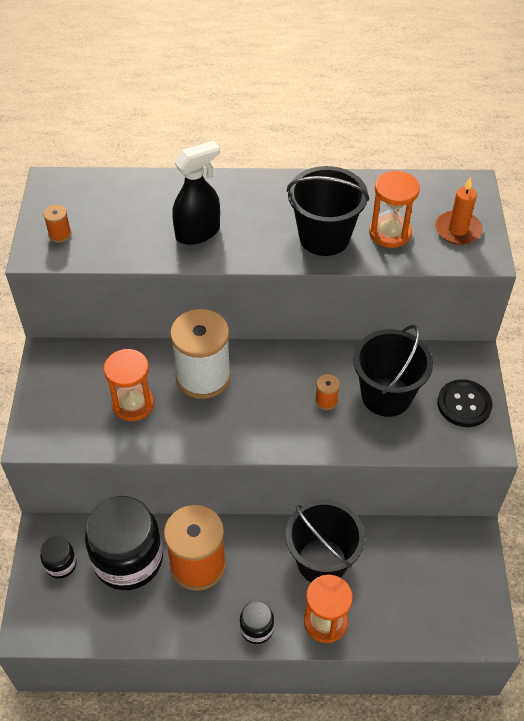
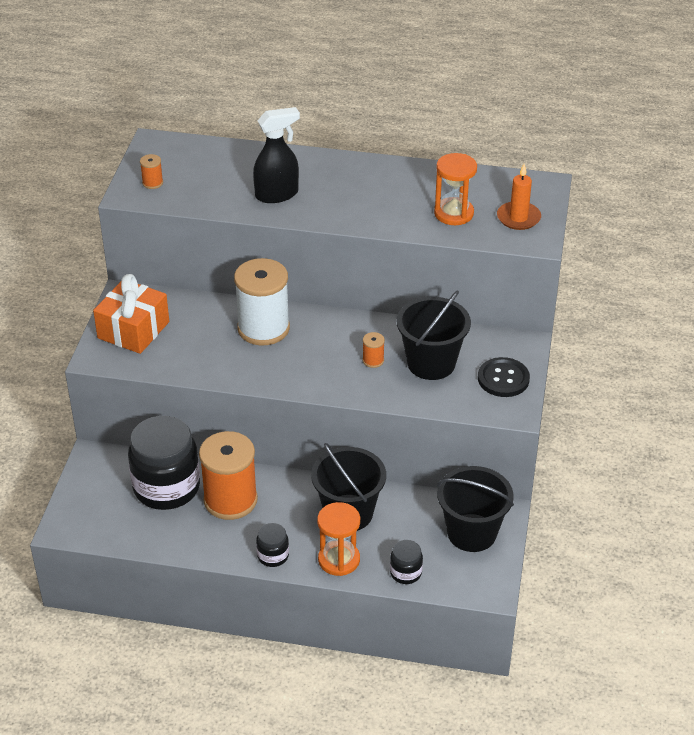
camera: 10 degrees right, 10 degrees down
(61, 564) = (104, 483): black jar -> black jar (405, 573)
(65, 398) = (133, 330): none -> orange gift
(133, 404) = (193, 341): orange hourglass -> none
(324, 237) = (391, 210): black bucket -> black bucket (471, 533)

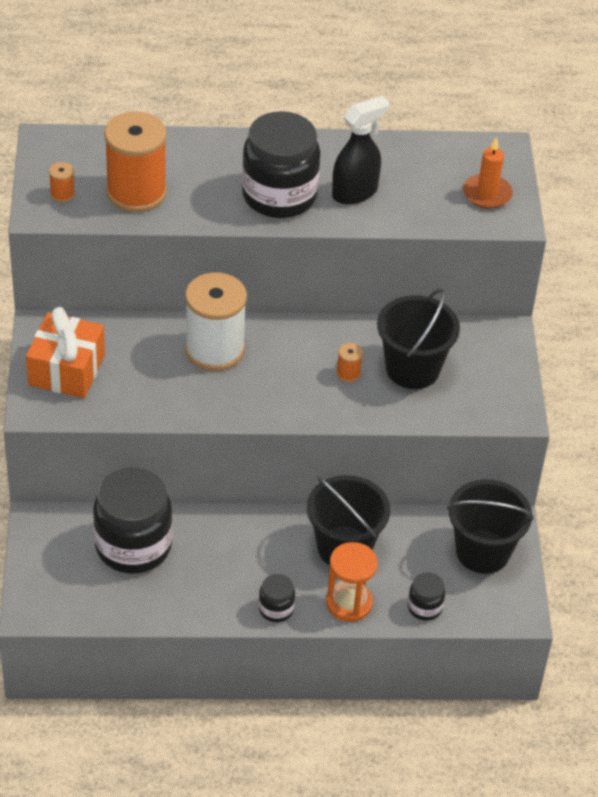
camera: 15 degrees left, 5 degrees up
(230, 500) = (209, 551): orange spool -> orange spool (136, 192)
(277, 194) = (211, 194): black spray bottle -> black spray bottle (355, 192)
(335, 201) = (279, 196): none -> black jar
(453, 213) = (415, 196): orange hourglass -> none
(503, 379) = (495, 378): black button -> none

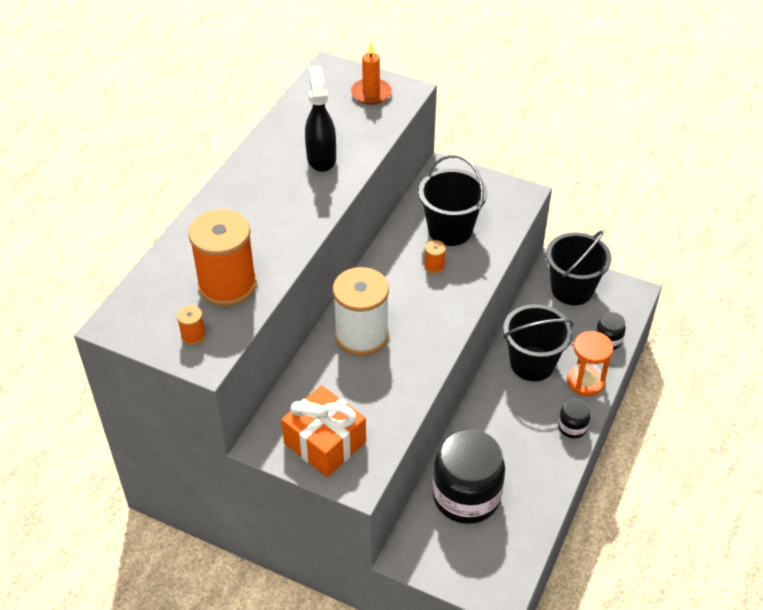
camera: 60 degrees left, 0 degrees up
(279, 196) = (294, 201): black jar -> none

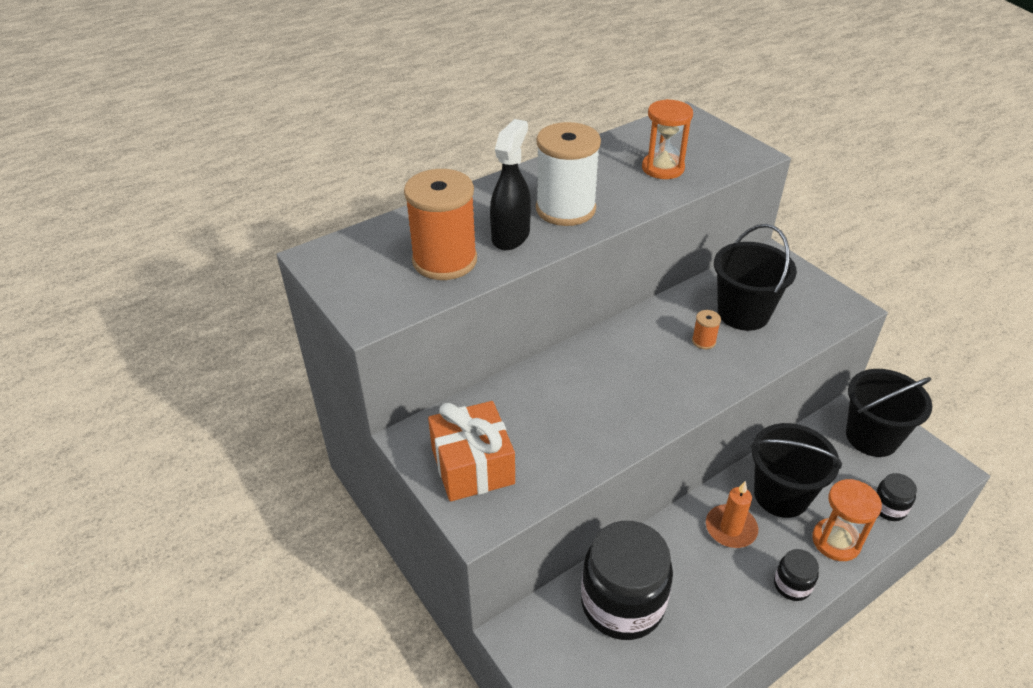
camera: 30 degrees right, 5 degrees down
(193, 336) = (376, 292): orange spool -> none
(321, 158) = (622, 184): black spray bottle -> black spray bottle (511, 236)
(344, 131) = (663, 168): none -> orange hourglass
(361, 335) = (582, 377): white spool -> white spool (565, 209)
(371, 93) = (714, 146): orange candle -> orange candle (730, 528)

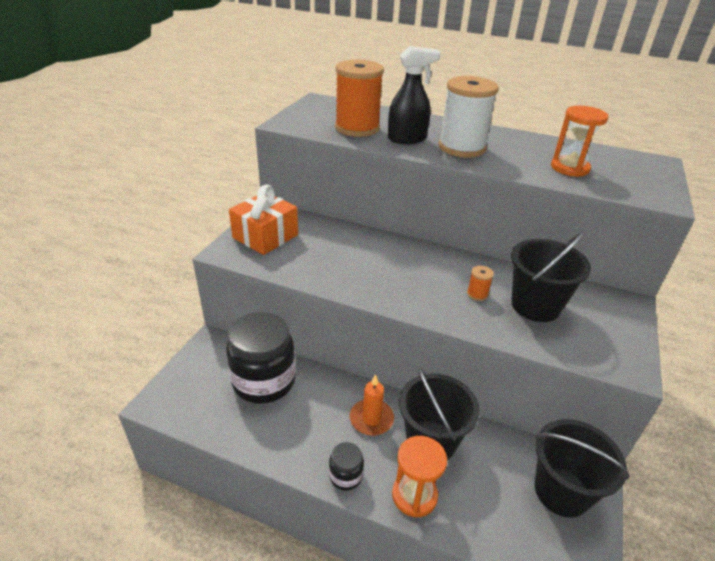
camera: 55 degrees right, 5 degrees down
(888, 508) = (487, 529): black jar -> none

